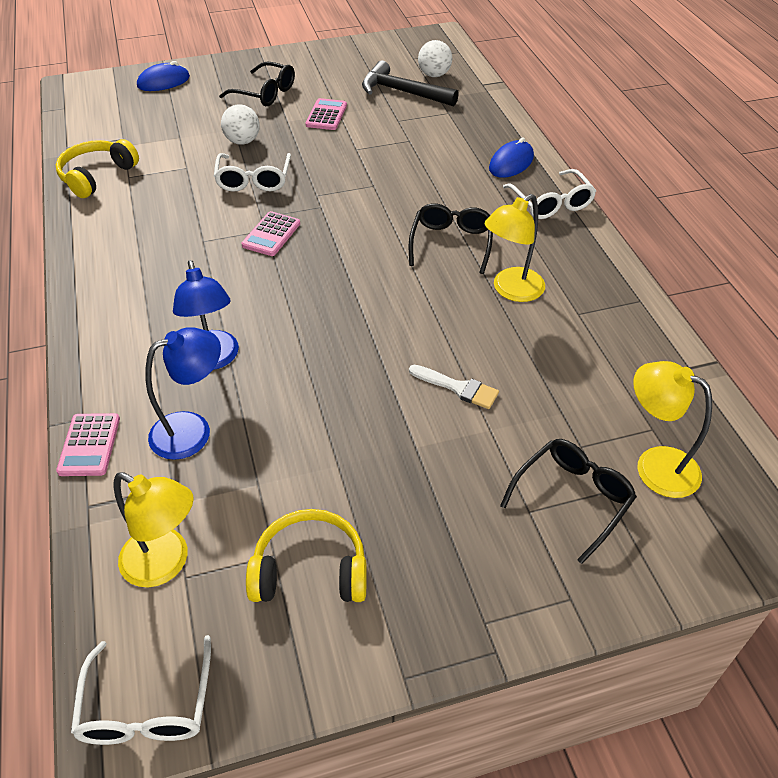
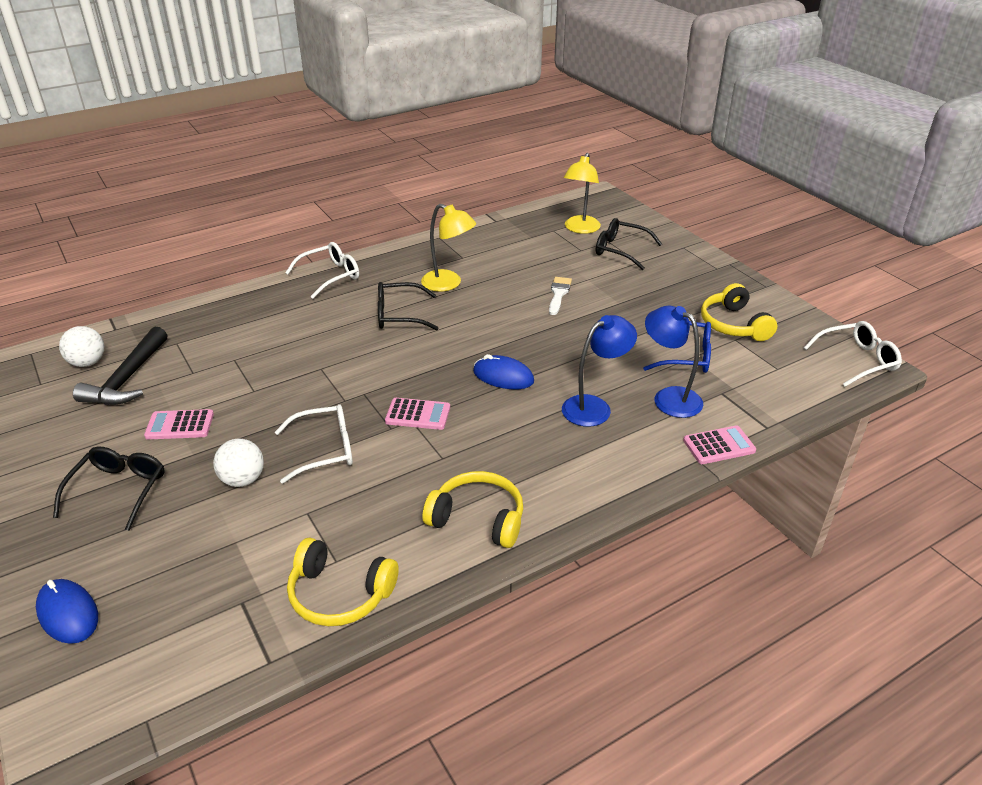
camera: 105 degrees left, 10 degrees down
(117, 249) = (478, 519): none -> yellow headphones
(166, 564) = (776, 378): yellow lamp -> none
(263, 477) = (684, 356): none -> blue glasses
(511, 163) = (270, 299): blue mouse -> blue mouse (503, 376)

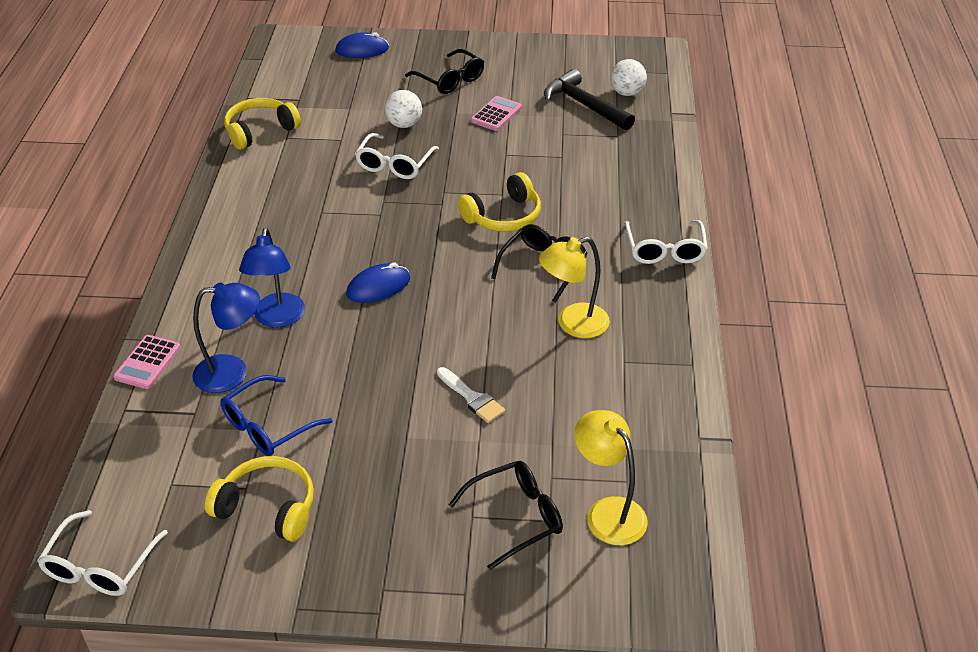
camera: 125 degrees right, 5 degrees up
(418, 414) = (383, 220): pink calculator -> none
(478, 519) = (245, 202): yellow headphones -> yellow headphones (503, 216)

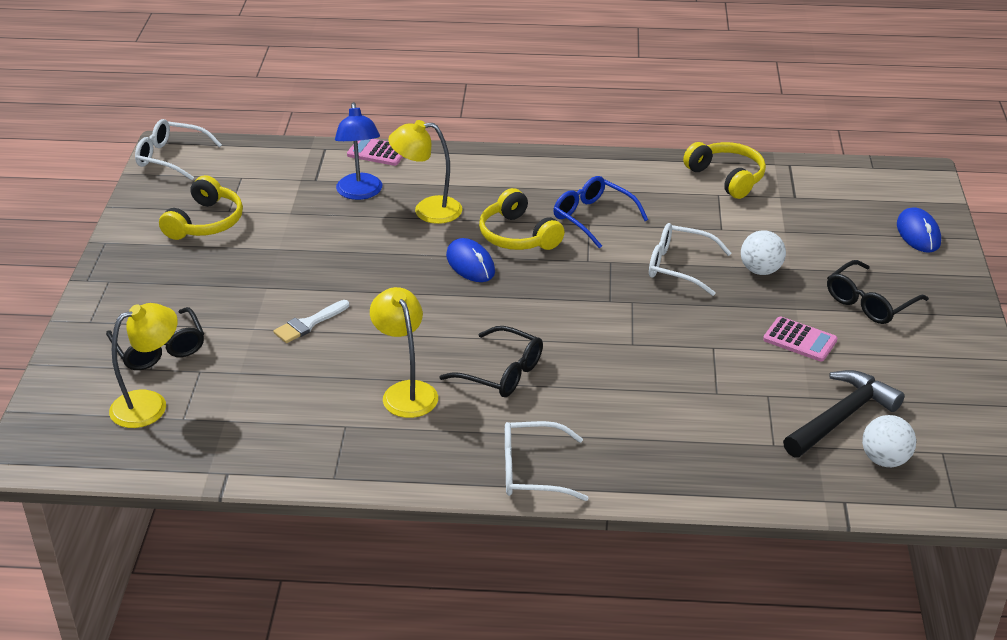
camera: 90 degrees right, 5 degrees down
(269, 425) = (294, 216): blue glasses -> blue glasses (593, 218)
(277, 318) = (427, 210): blue lamp -> yellow lamp
(503, 216) = (590, 345): yellow headphones -> yellow headphones (518, 236)

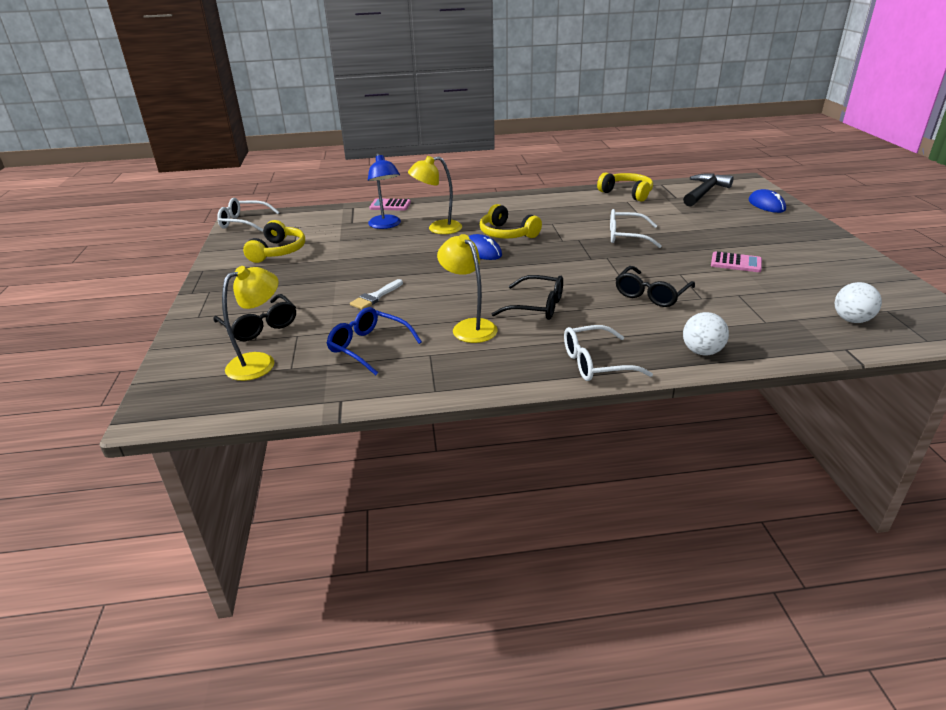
camera: 10 degrees left, 5 degrees down
(593, 218) = (553, 220): blue glasses -> blue glasses (369, 347)
(760, 270) = (681, 232): white ball -> white ball (702, 351)
(841, 417) = (800, 300): black hammer -> black hammer (704, 192)
(870, 302) = (765, 239): black glasses -> black glasses (651, 294)

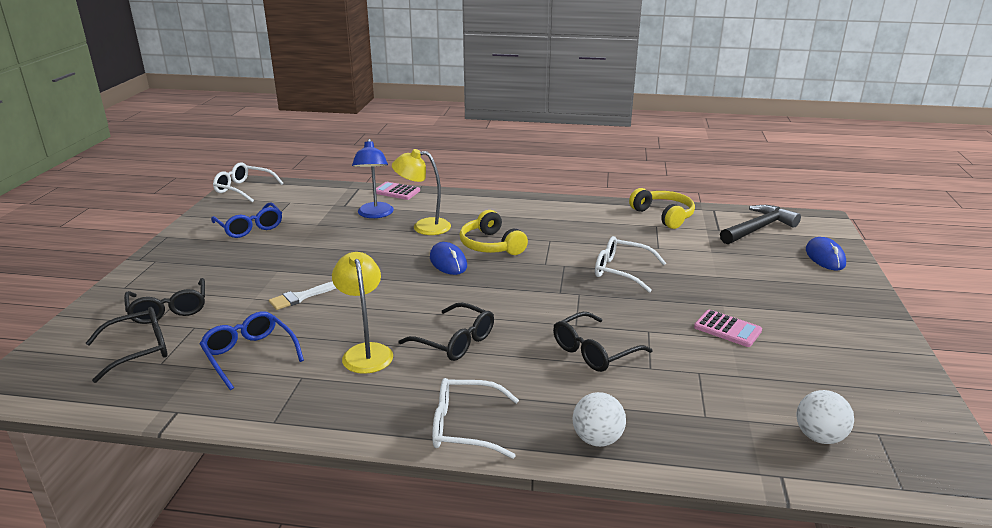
camera: 15 degrees right, 5 degrees down
(260, 362) = (138, 350): yellow lamp -> black glasses
(278, 251) = (250, 227): yellow headphones -> blue glasses

